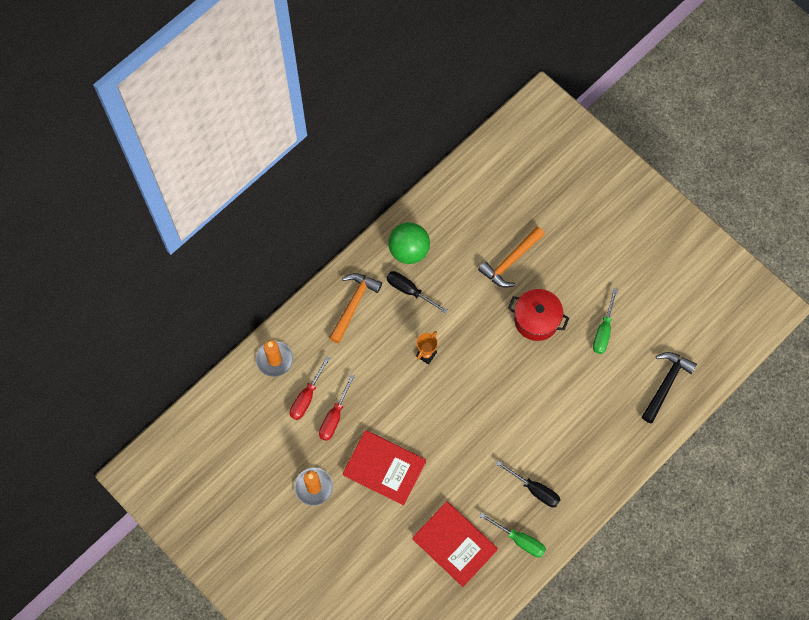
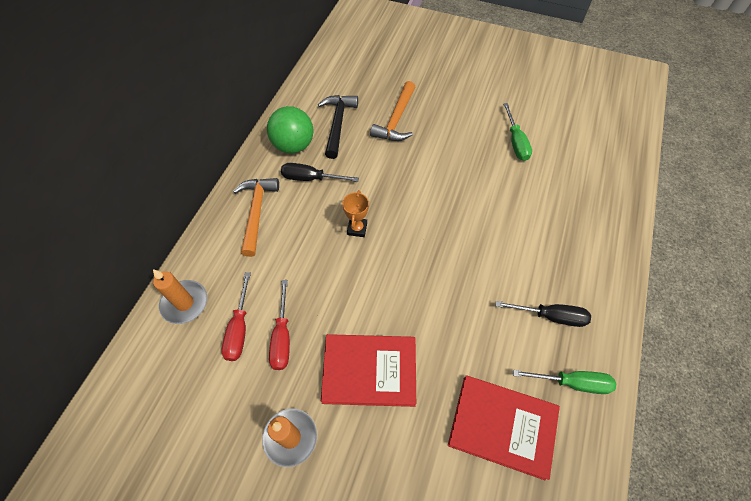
camera: 25 degrees left, 10 degrees down
(536, 320) = (449, 156): red pot -> none
(666, 384) = (602, 162): black hammer -> black hammer (337, 124)

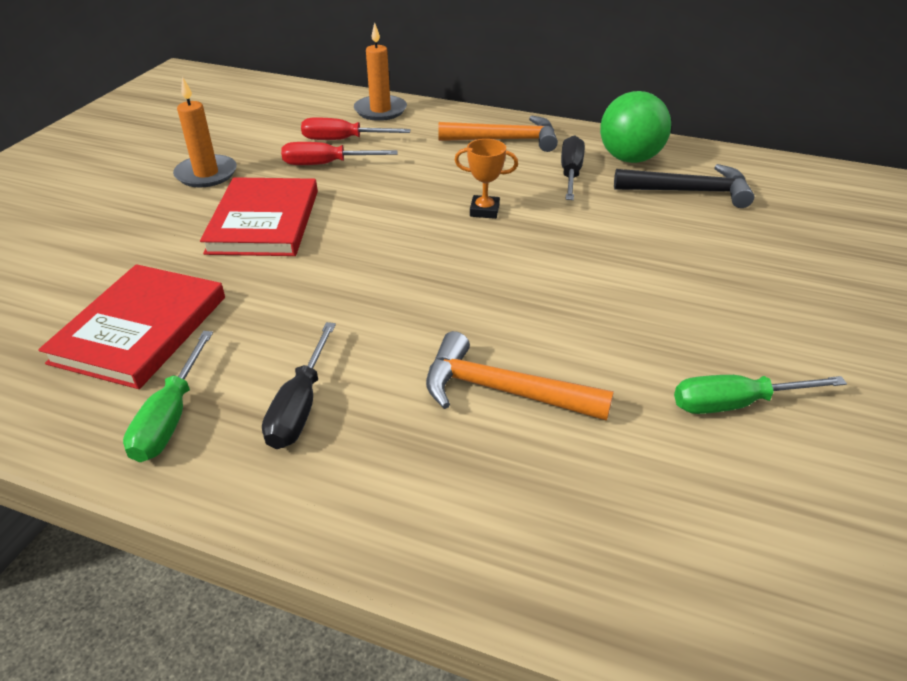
camera: 90 degrees right, 20 degrees down
(396, 120) = (727, 247): orange hammer -> orange hammer (502, 390)

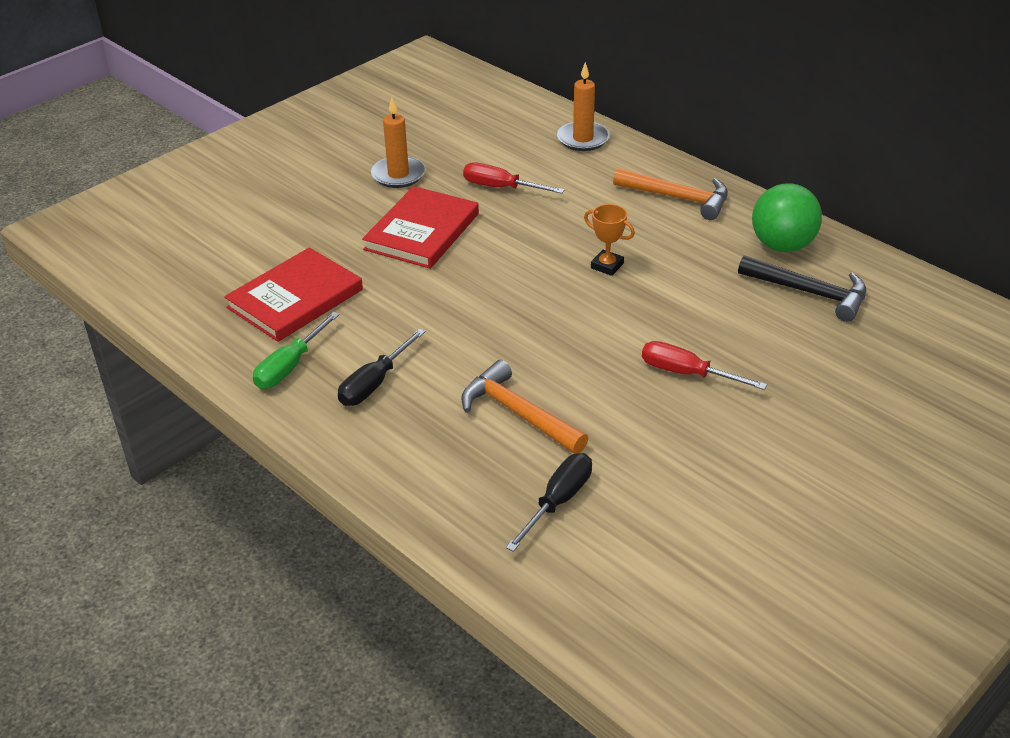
camera: 25 degrees right, 0 degrees up
(343, 140) = (529, 165): red screwdriver -> red screwdriver (686, 373)
(570, 173) = (712, 247): black screwdriver -> black screwdriver (558, 501)
(735, 404) = (682, 473): green screwdriver -> none

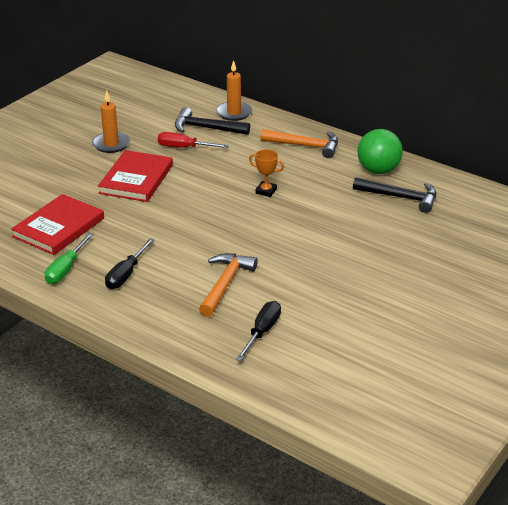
camera: 10 degrees left, 5 degrees down
(518, 413) = (225, 284): orange hammer -> orange hammer turned 75 degrees clockwise
(538, 160) = (206, 128): none -> black hammer
(686, 373) = (330, 251): red screwdriver -> none

